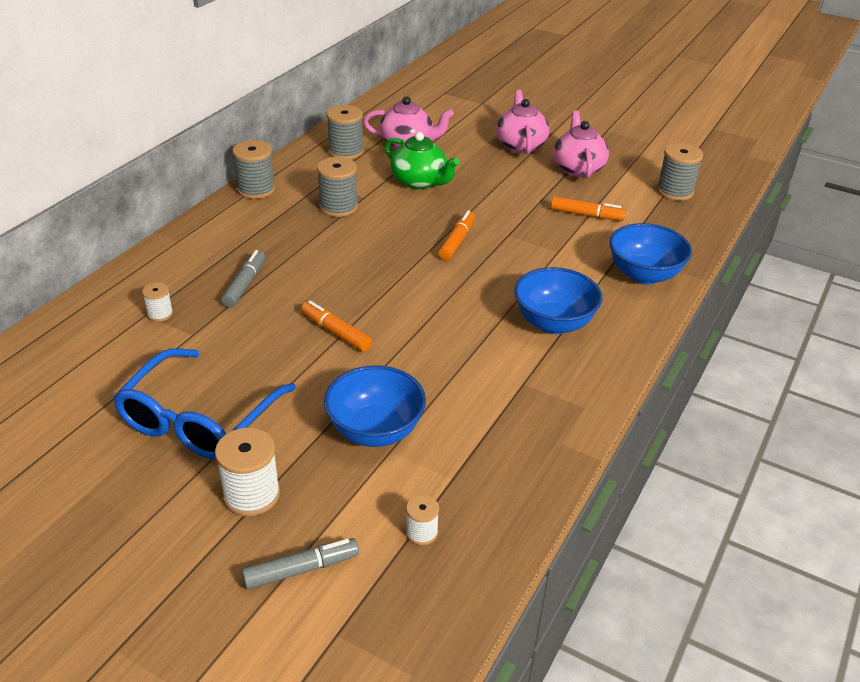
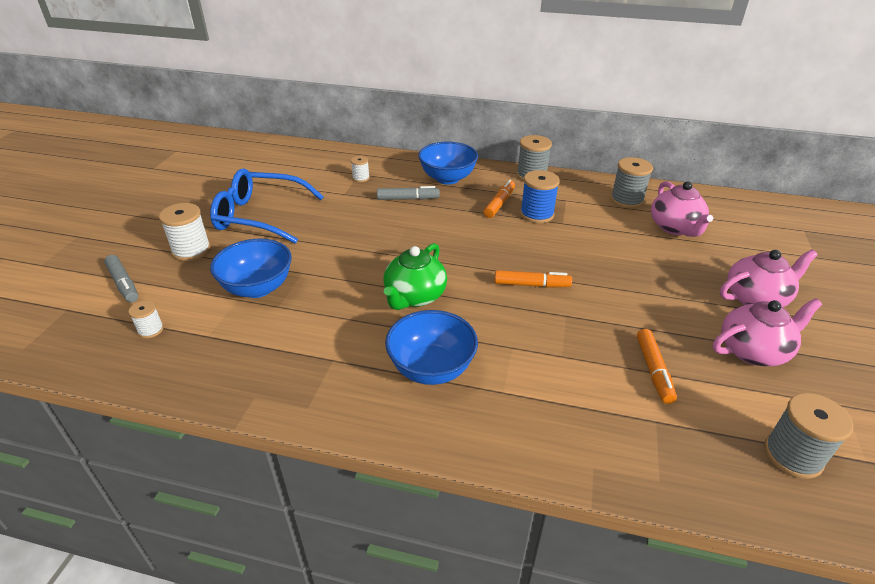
camera: 75 degrees right, 0 degrees up
(336, 332) = (368, 247): orange marker -> orange marker (499, 203)
(338, 207) = (536, 214): grey spool -> blue spool
(419, 182) = (614, 246): green teapot -> green teapot (414, 296)
(644, 275) = (561, 436): blue bowl -> blue bowl (447, 178)

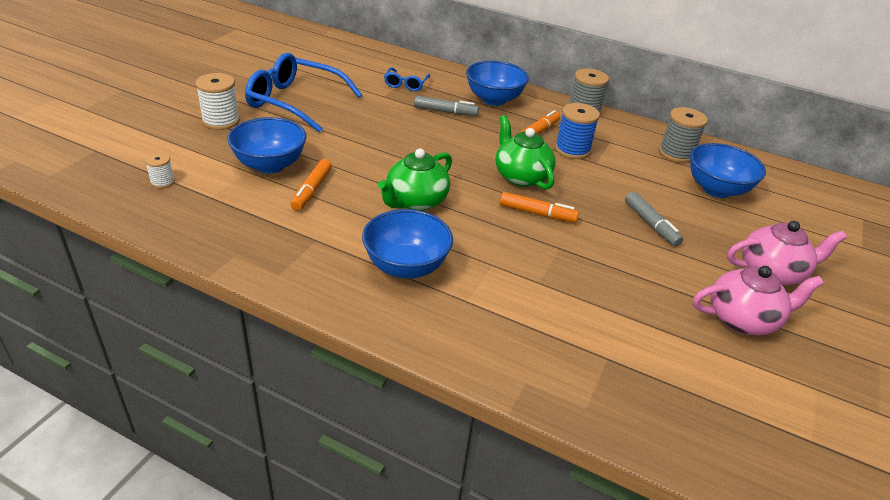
camera: 10 degrees right, 0 degrees up
(123, 284) = (151, 138): grey marker -> grey marker (651, 224)
(361, 178) = (406, 84): white spool -> blue glasses
(502, 250) = (521, 176): none -> green teapot
(653, 370) = (627, 314): orange marker -> orange marker (312, 190)
(675, 227) = (716, 189): pink teapot -> blue bowl
(792, 455) = (735, 418): grey spool -> none

